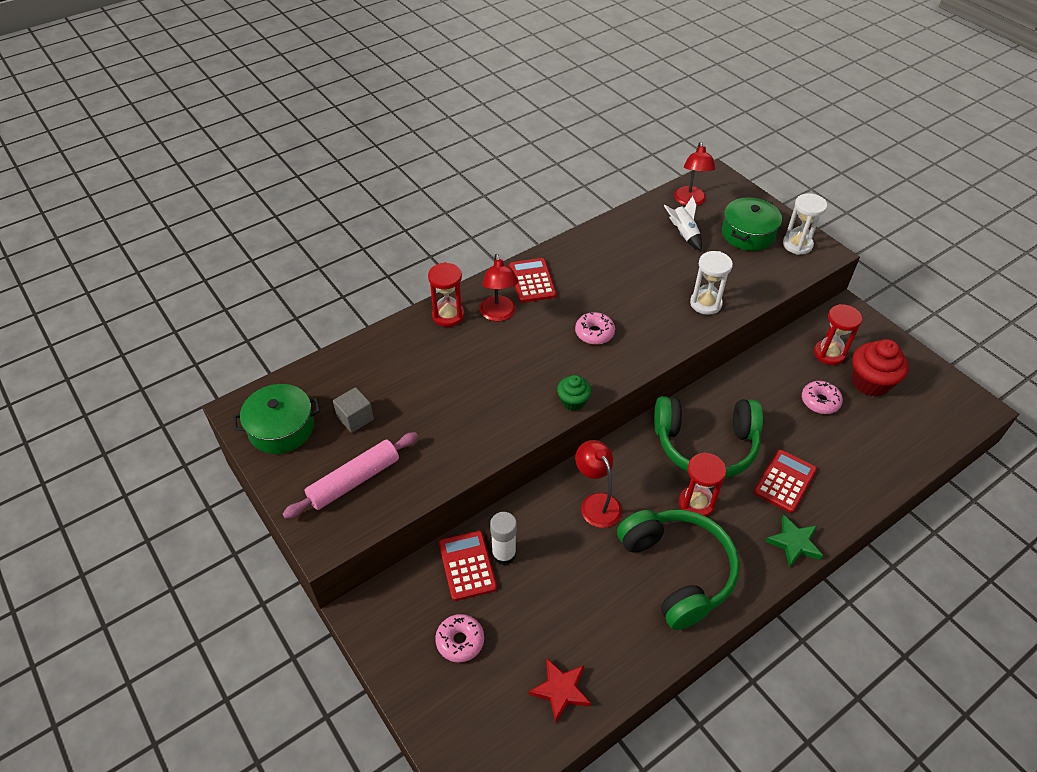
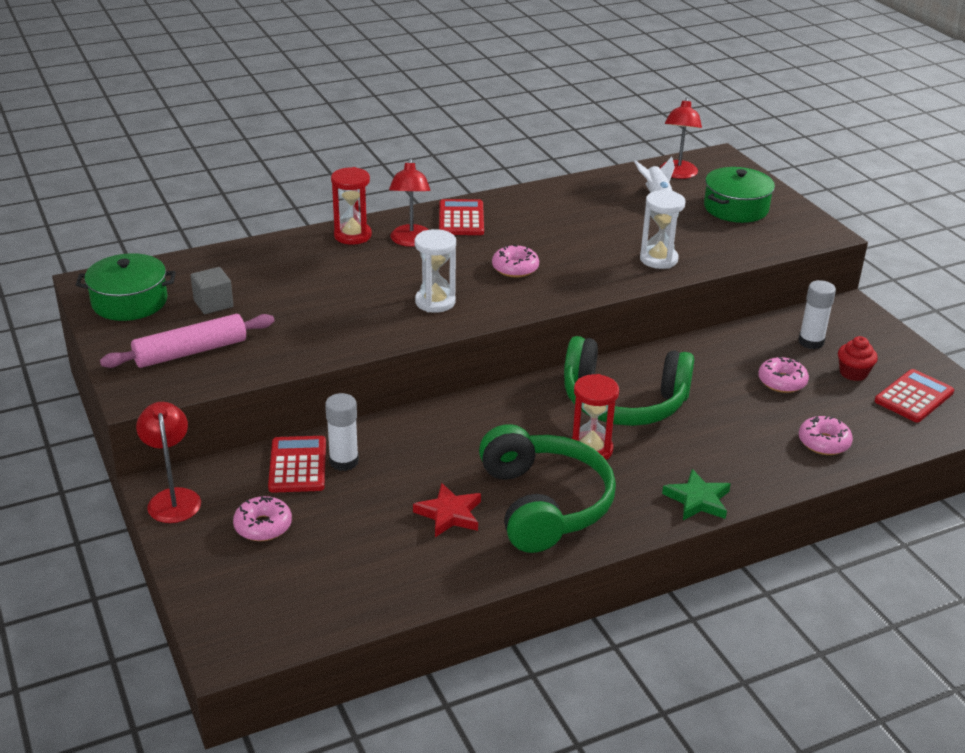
camera: 10 degrees right, 15 degrees down
(560, 690) = (362, 584): red star -> red star (449, 514)
(573, 402) = (465, 320): green cupcake -> none
(596, 503) = (470, 433): red lamp -> red lamp (173, 498)
(785, 481) = (708, 445): red calculator -> red calculator (914, 397)
(797, 245) = (793, 223): white hourglass -> white hourglass (435, 302)
(829, 354) = (811, 342): red hourglass -> white glue stick
(870, 382) = (853, 373): red cupcake -> red cupcake, size x0.58
(870, 462) = (823, 442): none -> pink donut

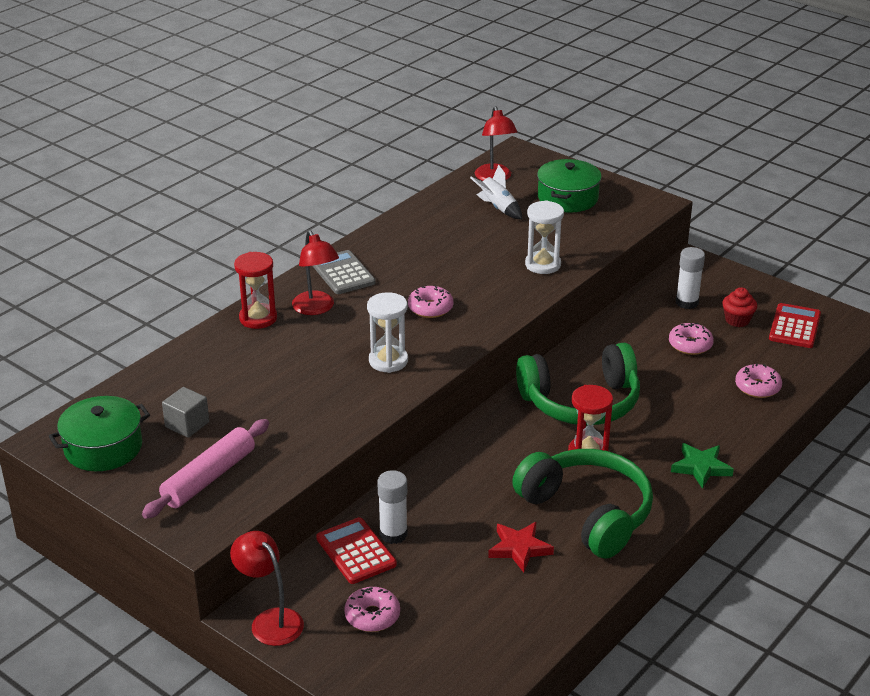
camera: 25 degrees left, 0 degrees up
(461, 219) = (343, 273): red calculator -> grey calculator

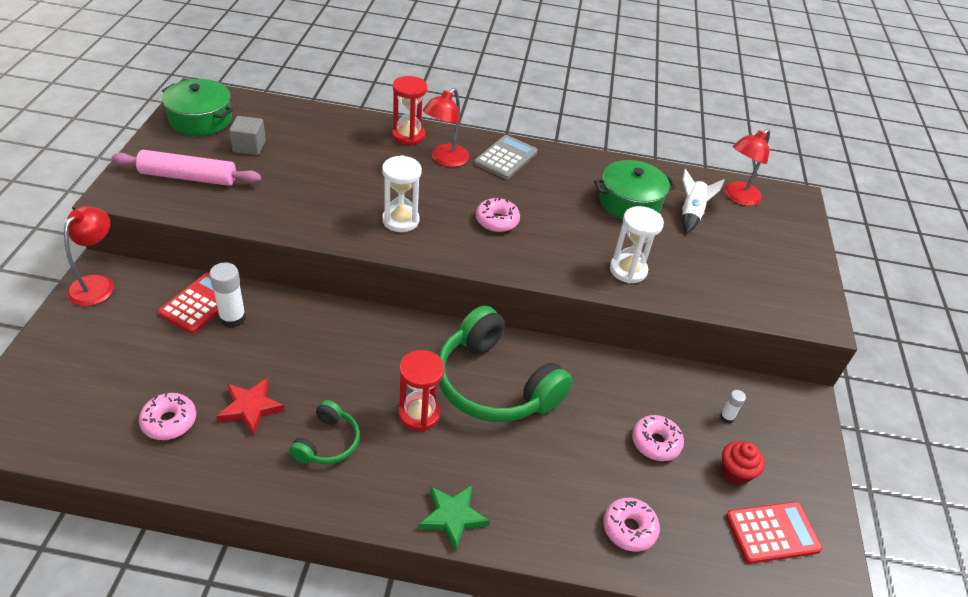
camera: 55 degrees right, 10 degrees up
(372, 616) = (122, 340): pink donut -> pink donut (169, 421)
(568, 198) = (757, 254): green pot -> green pot (629, 202)
(588, 513) = (327, 442): green headphones -> green headphones, size x0.49
(687, 302) = (727, 417): white glue stick -> white glue stick, size x0.54

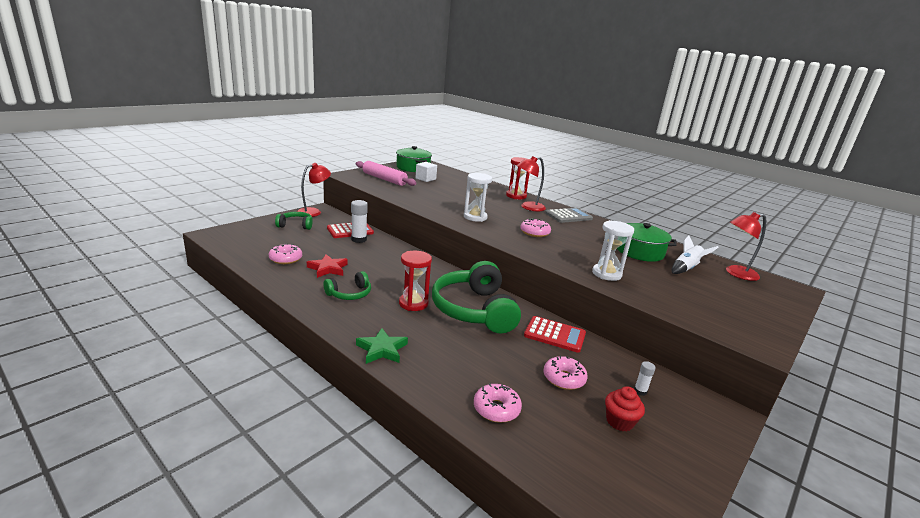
camera: 35 degrees right, 20 degrees down
(103, 334) = (296, 225): none -> green headphones
(249, 146) = (425, 179): grey cube -> white cube
(772, 533) = (622, 470): red calculator -> red calculator (554, 335)

